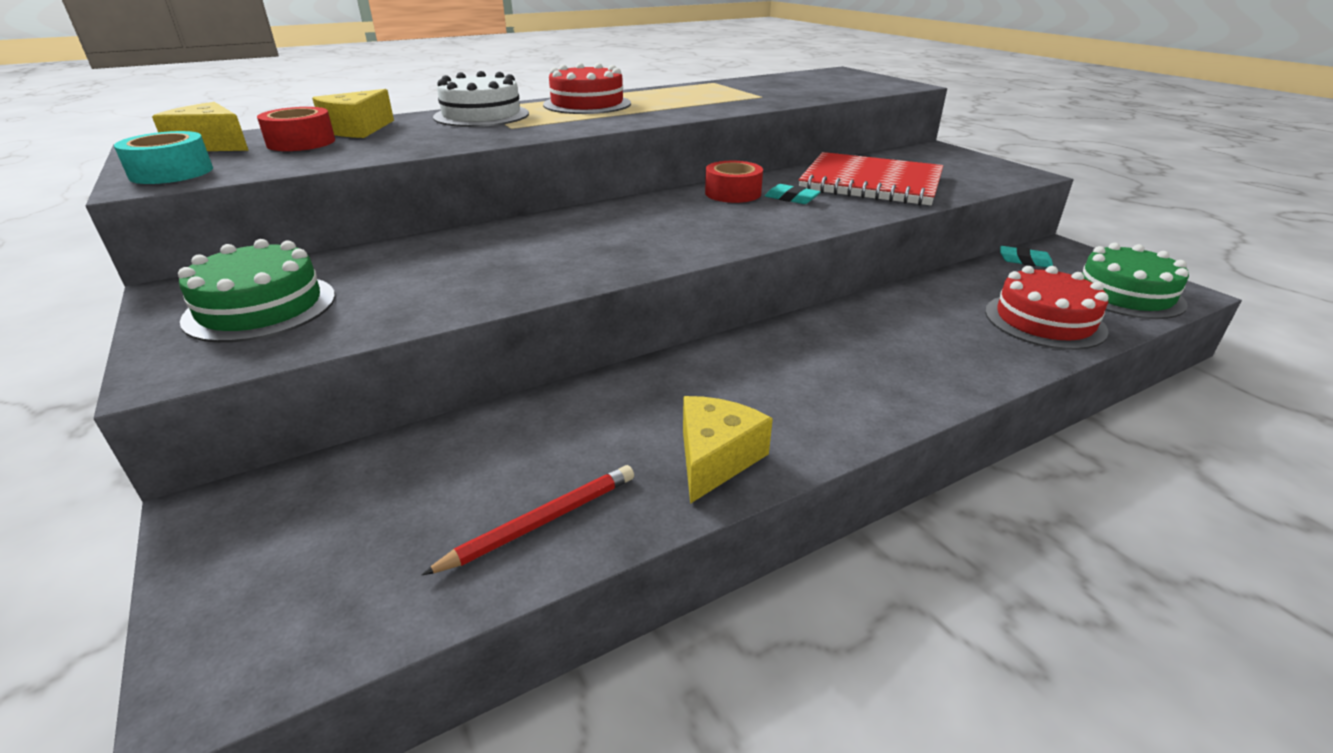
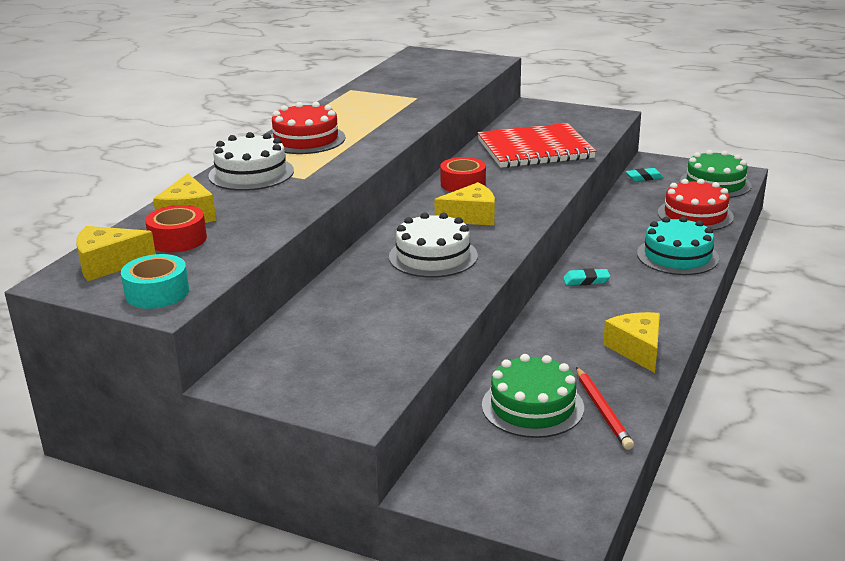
camera: 35 degrees left, 5 degrees down
(261, 307) = (323, 364): green cake -> green cake (532, 406)
(541, 521) = (602, 410): red pencil -> red pencil turned 150 degrees clockwise
(571, 246) = (433, 256): none -> white cake
(683, 223) = (471, 217): none -> yellow cheese
(791, 198) = (506, 177): turquoise eraser -> turquoise eraser (586, 280)
(949, 361) = (677, 256): none -> turquoise cake

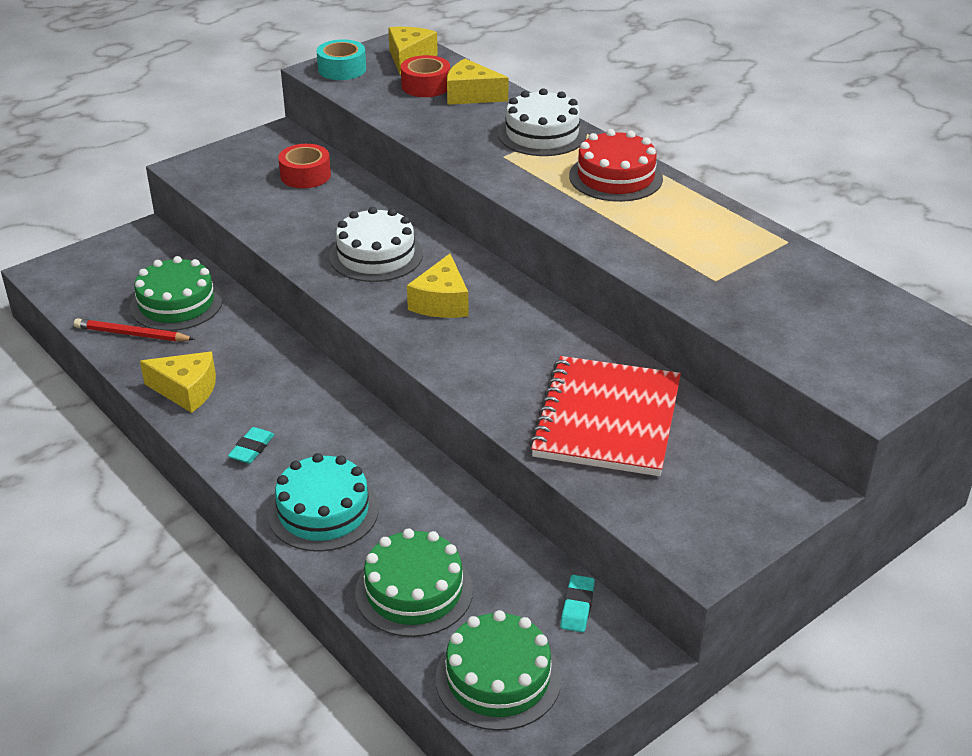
camera: 115 degrees right, 10 degrees up
(463, 184) = (535, 324): red tape -> red tape (305, 175)
(586, 280) = (336, 415): turquoise eraser -> turquoise eraser (252, 449)
(695, 215) = (414, 591): red cake -> green cake

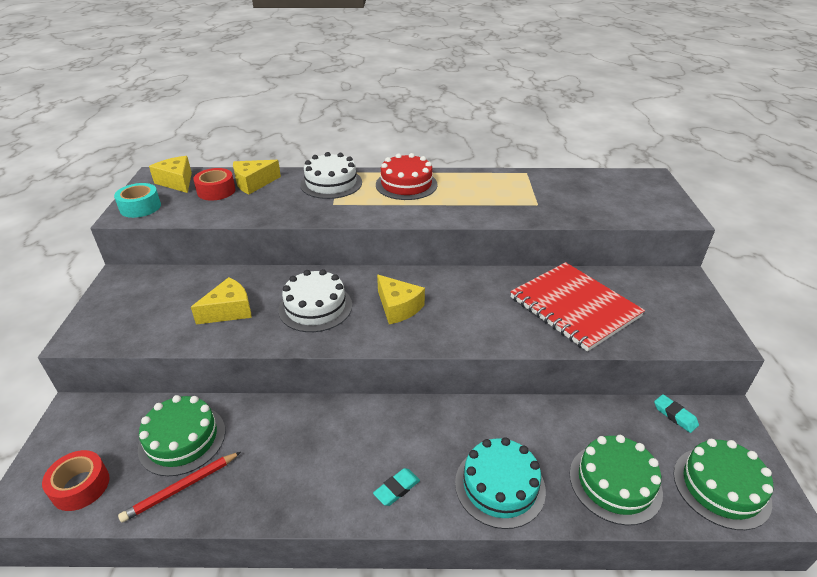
camera: 50 degrees left, 0 degrees up
(186, 390) = (290, 491): yellow cheese -> yellow cheese (229, 310)
(252, 449) = (397, 489): turquoise eraser -> turquoise eraser turned 75 degrees clockwise
(305, 175) = (185, 290): red tape -> red tape (80, 486)

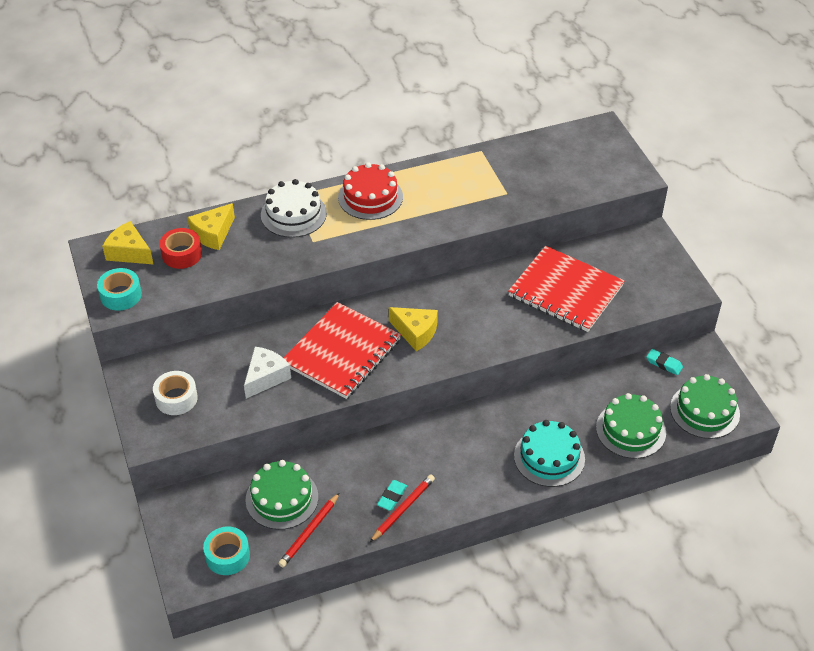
camera: 20 degrees left, 10 degrees up
(80, 486) = (227, 555): red tape -> turquoise tape
(136, 308) = (176, 398): none -> white tape
(229, 310) = (265, 377): yellow cheese -> white cheese
(298, 495) = (403, 509): none -> red pencil
(315, 307) = (342, 352): white cake -> red notebook
(397, 489) = (474, 482): turquoise eraser -> turquoise eraser (392, 497)

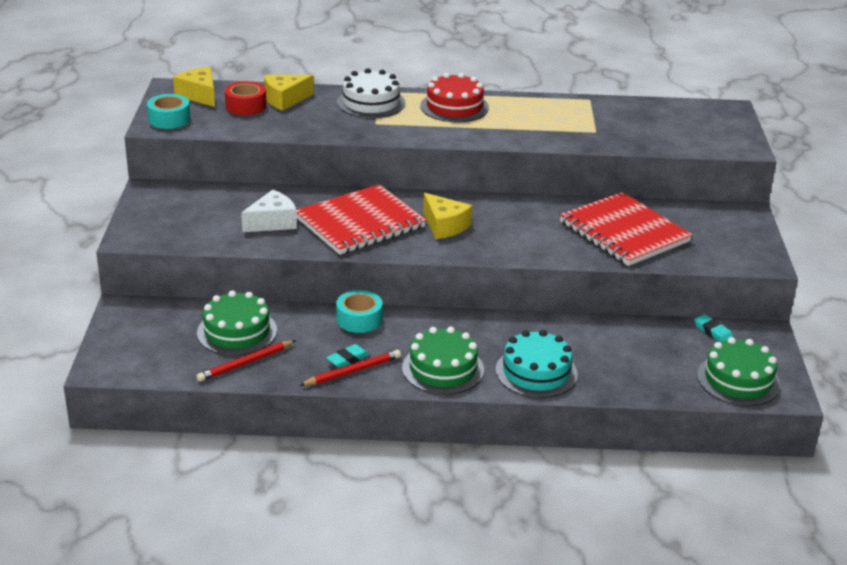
camera: 20 degrees right, 15 degrees down
(176, 398) = (177, 216): white tape -> none
(227, 555) = (153, 359): turquoise tape -> turquoise tape (359, 319)
(630, 430) = (642, 374): green cake -> green cake (443, 369)

